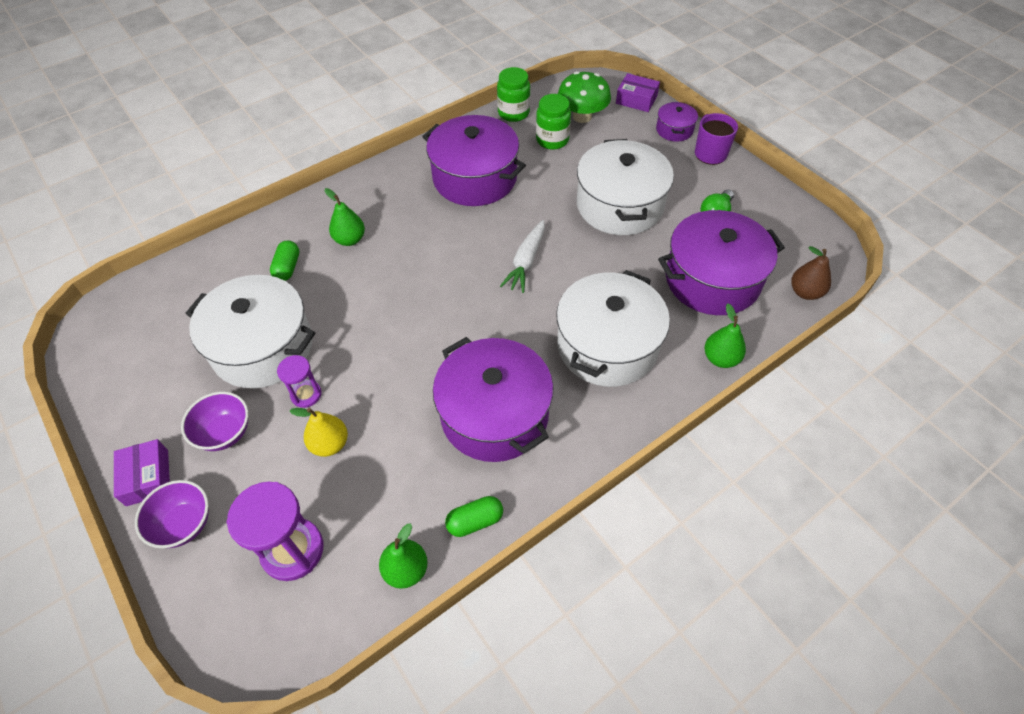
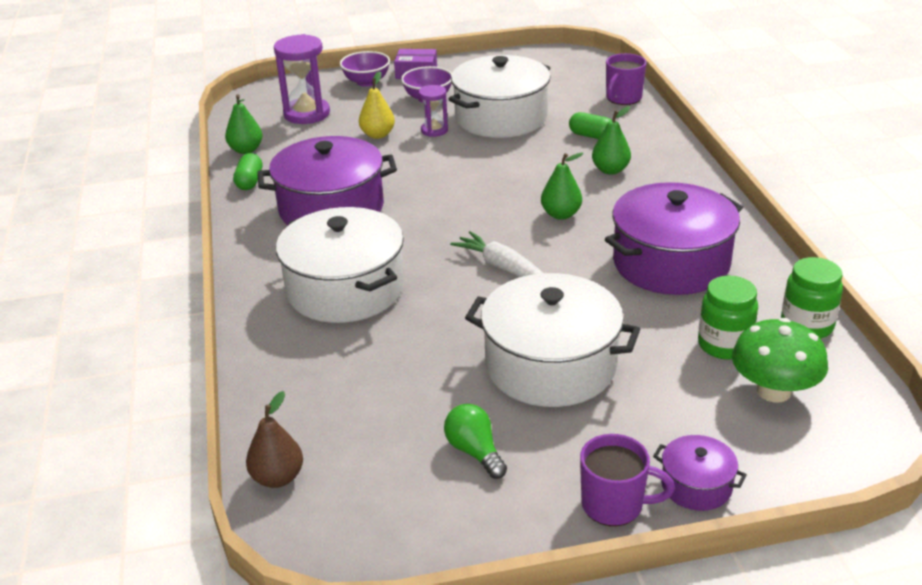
camera: 115 degrees right, 20 degrees down
(199, 265) = (623, 98): none -> purple mug
(636, 100) = (803, 470): purple box -> none
(712, 279) = (366, 399): purple pot -> none
(720, 358) = (258, 360): green pear -> green pear (561, 214)

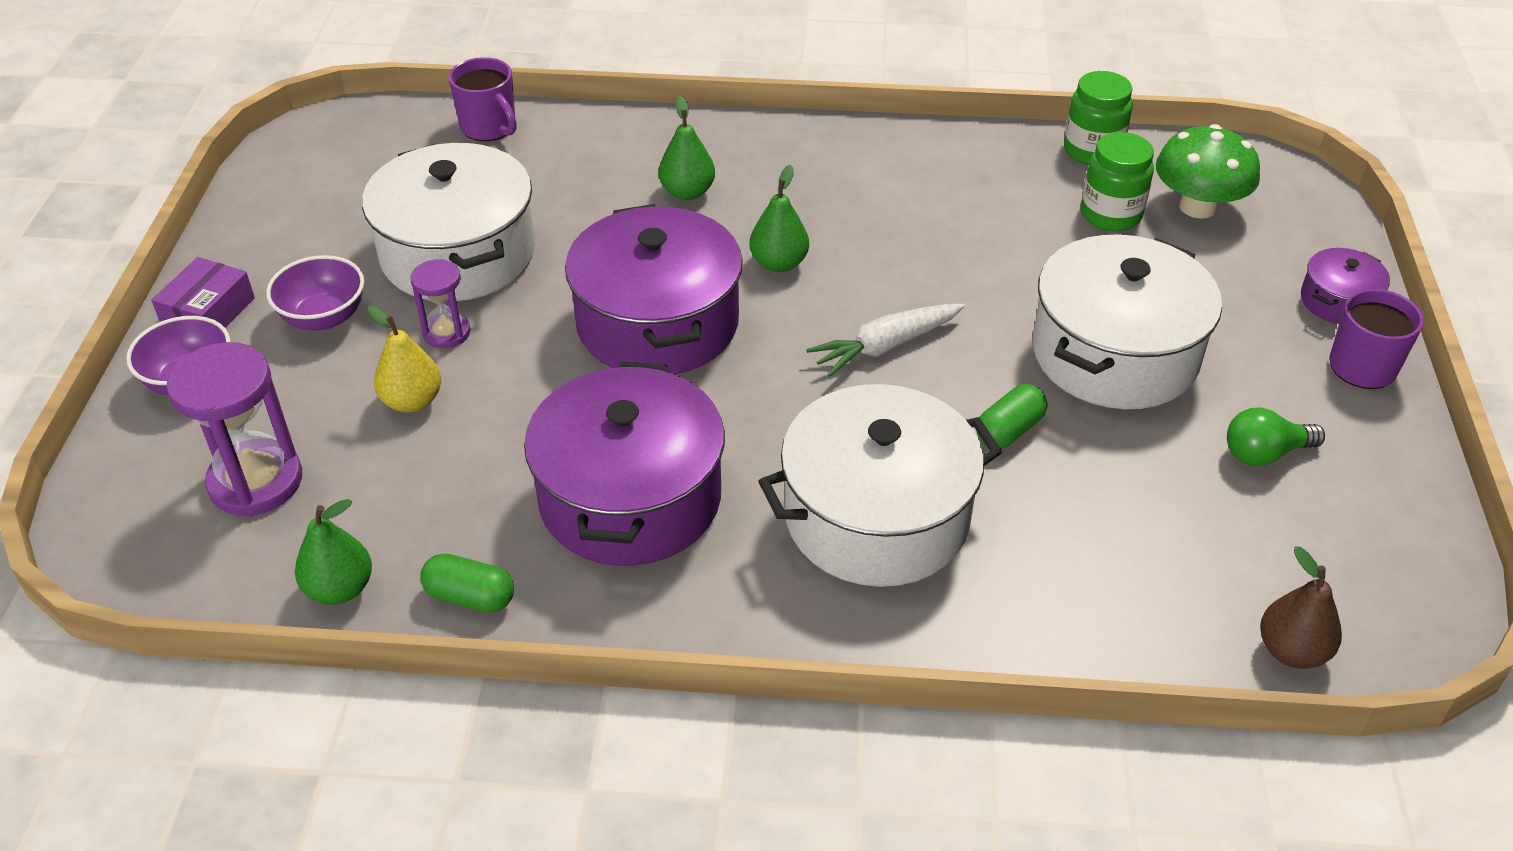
camera: 75 degrees left, 10 degrees up
(591, 136) = (580, 183): green capsule -> green capsule (1009, 430)
(671, 263) = (935, 205): purple pot -> purple pot (657, 323)

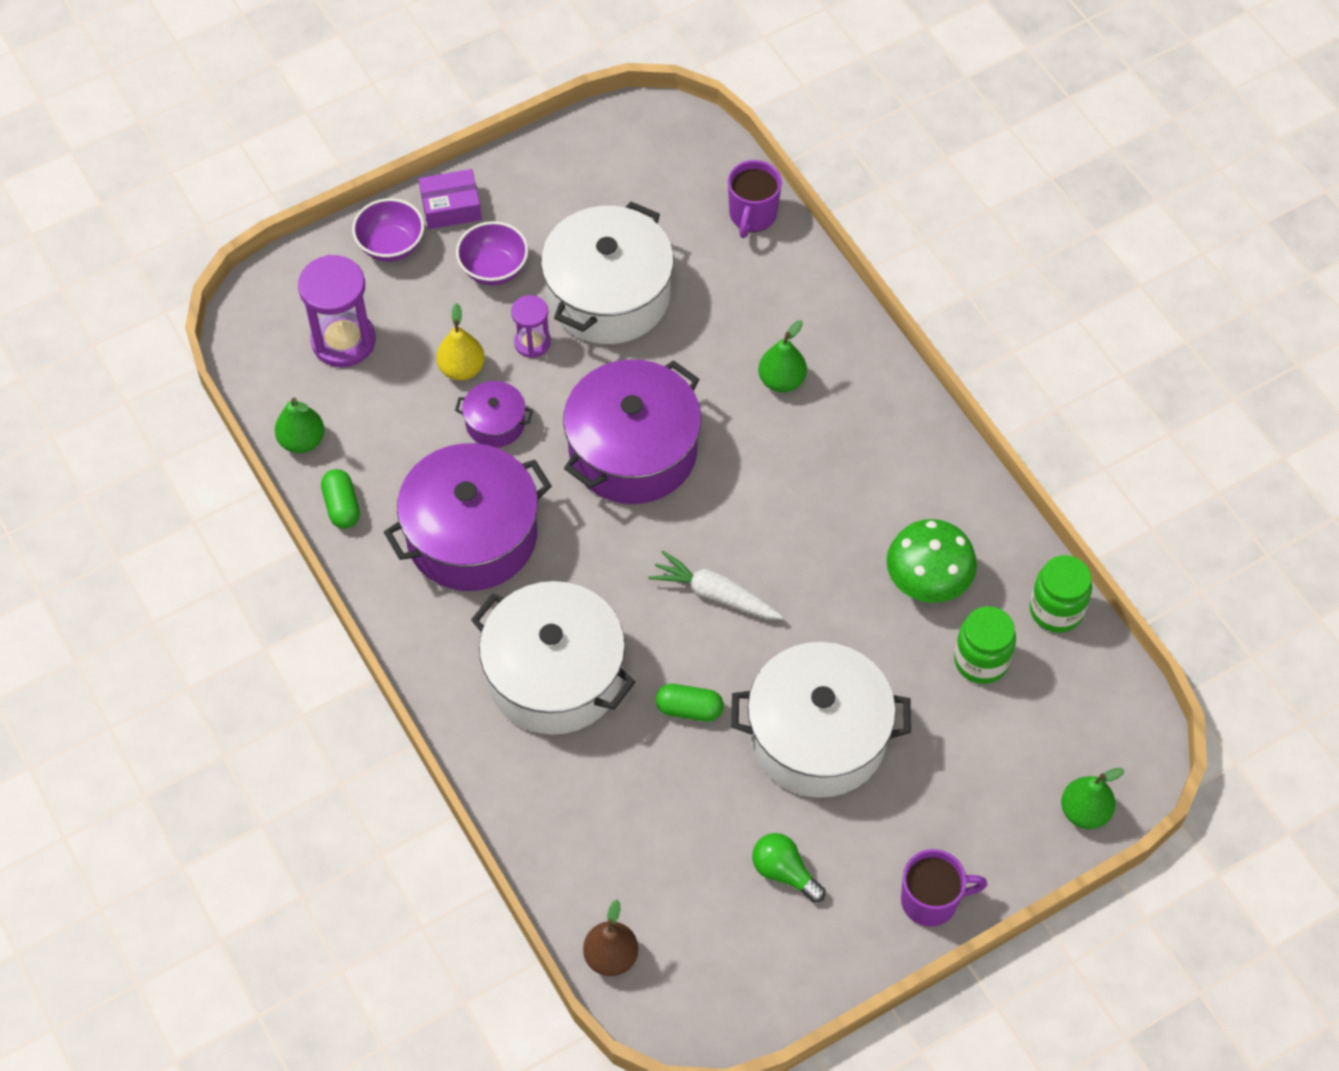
camera: 55 degrees right, 15 degrees up
(779, 263) = (750, 482): green pear -> green pear (1084, 812)
(1197, 207) = (1041, 715): green mushroom -> green mushroom (927, 581)
(1338, 301) = (997, 857): purple pot -> purple pot (495, 423)

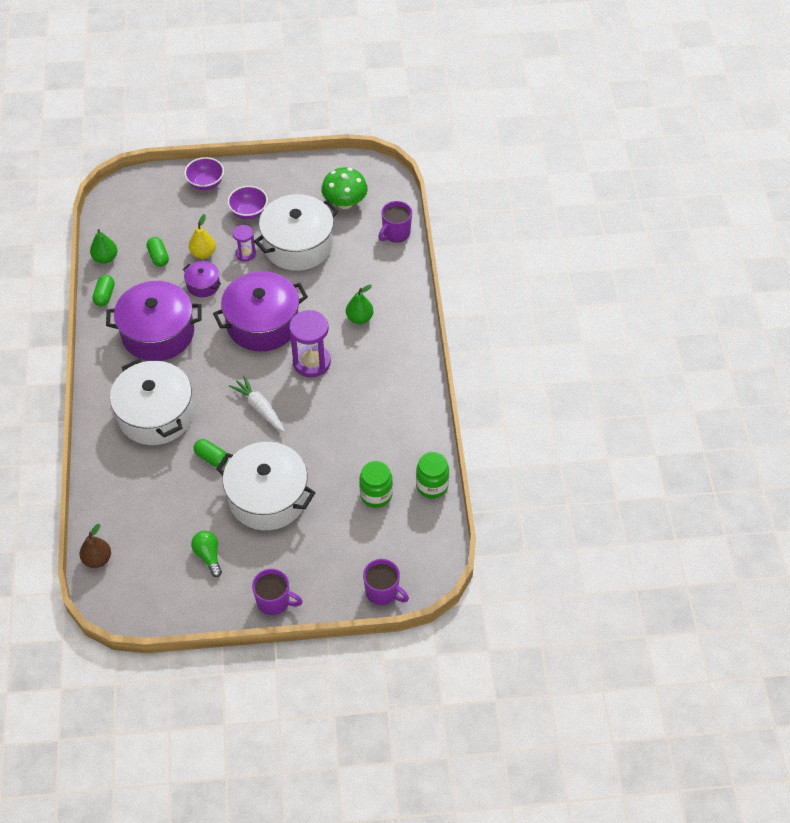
camera: 25 degrees right, 5 degrees down
(343, 341) = (154, 219): purple hourglass -> purple hourglass (311, 362)
(391, 404) = (158, 257): none -> green capsule
(451, 207) = (246, 176): purple box -> none
(927, 581) = (373, 444): green mushroom -> green mushroom (345, 202)
(1084, 812) = (383, 592): green pear -> purple mug

